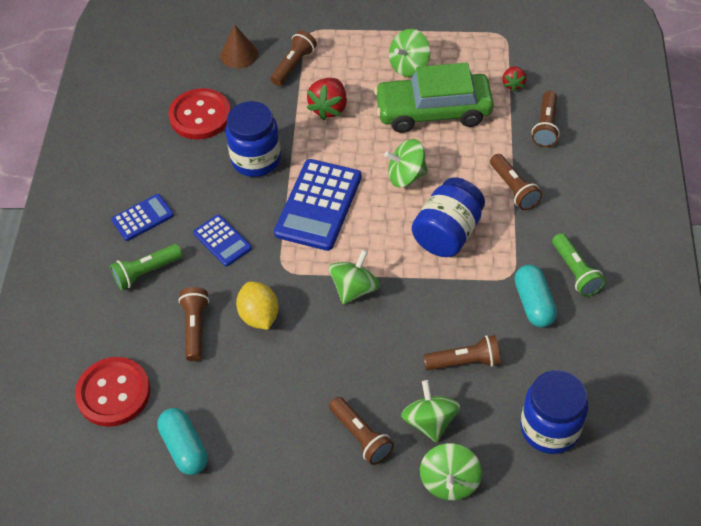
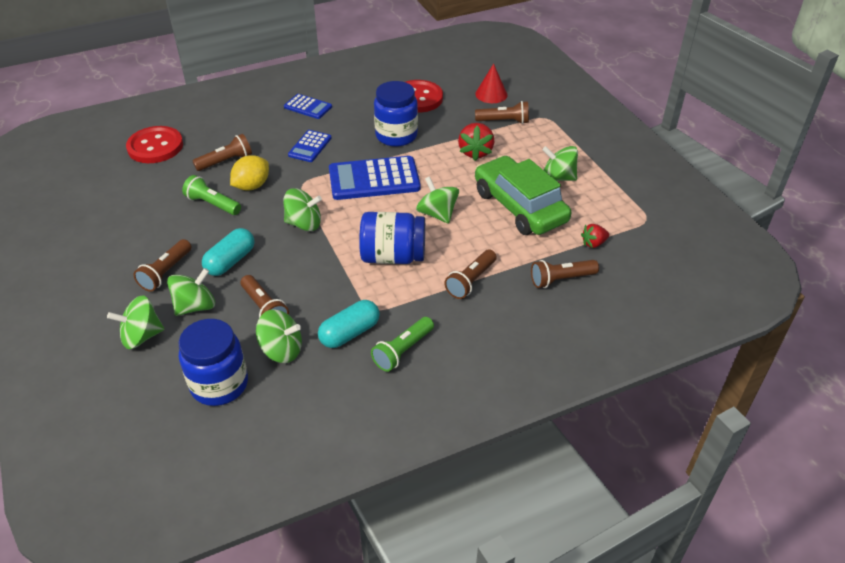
camera: 60 degrees right, 10 degrees down
(146, 272) = (262, 125): green flashlight -> green flashlight (212, 204)
(184, 448) = (123, 191): turquoise capsule -> turquoise capsule (230, 261)
(239, 54) = (491, 94): brown cone -> red cone
(329, 108) = (475, 152): red strawberry -> red strawberry turned 75 degrees counterclockwise
(529, 364) = (281, 350): none -> green spinning top

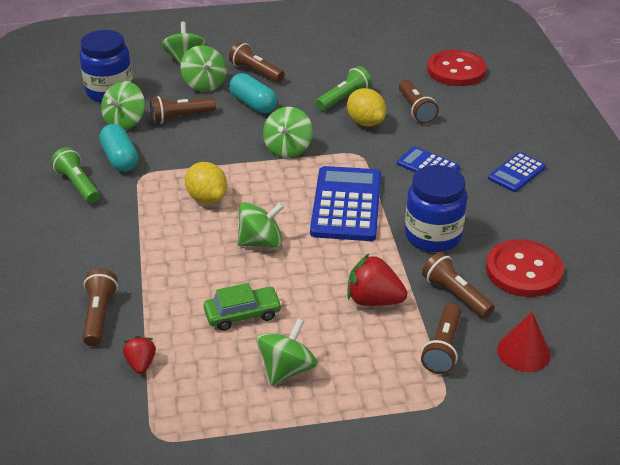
camera: 105 degrees right, 5 degrees down
(393, 256) = (207, 198): blue jar -> yellow lemon
(471, 281) = (139, 245): brown flashlight -> brown flashlight (455, 295)
(519, 207) = (242, 314): green car -> green car, size x0.51

